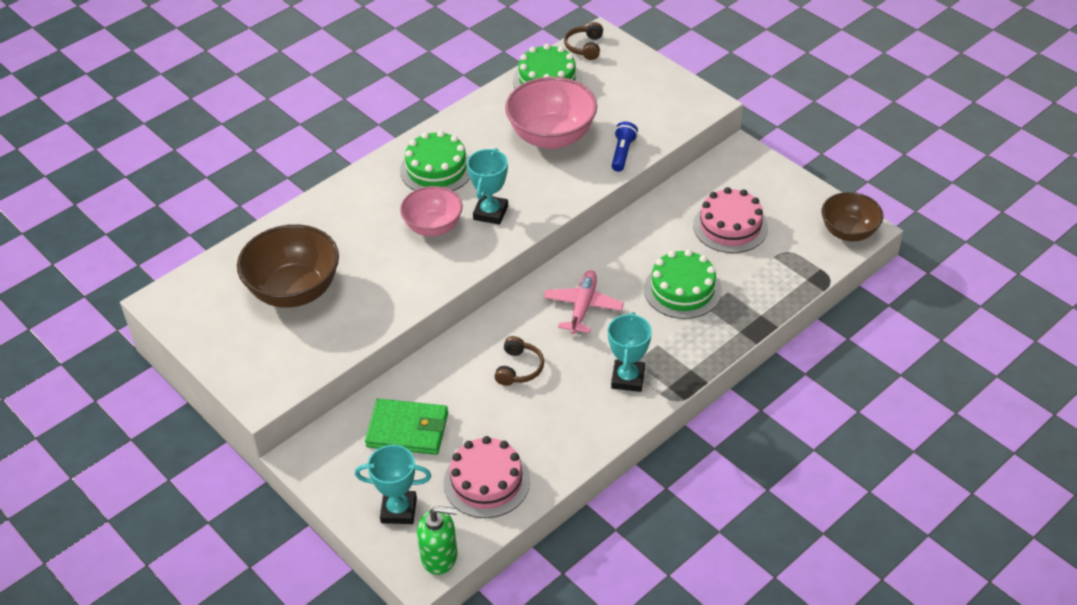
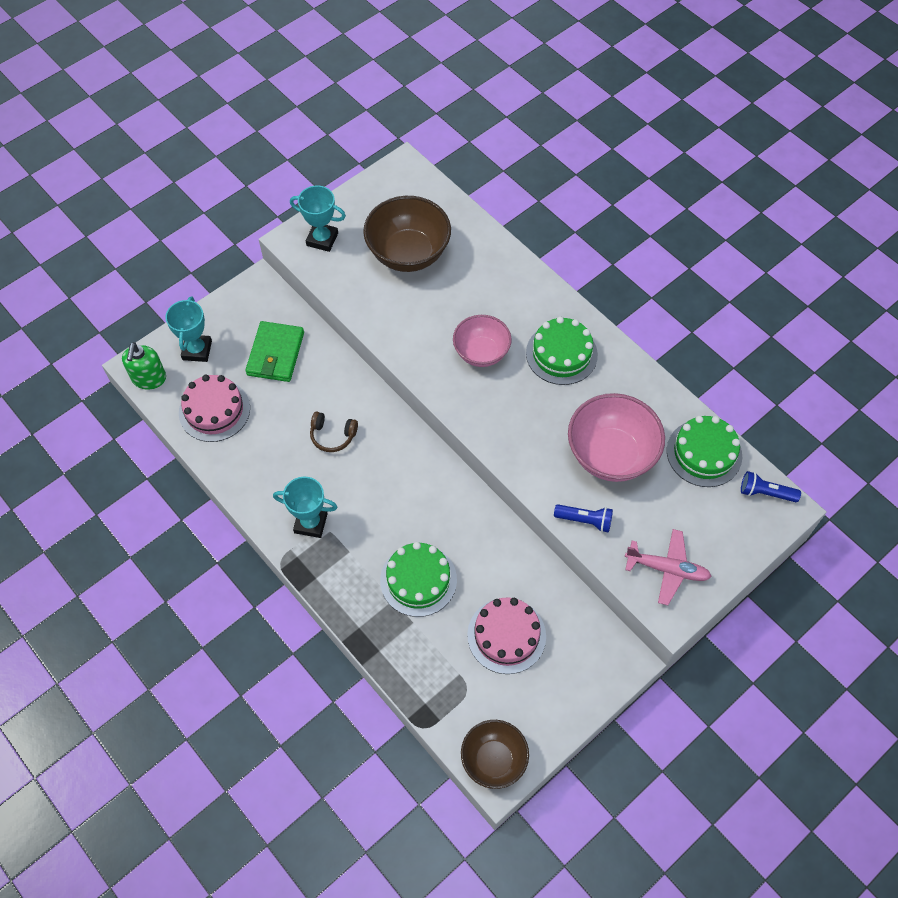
camera: 90 degrees right, 15 degrees up
(490, 213) = (498, 399): turquoise trophy -> turquoise trophy (322, 239)
(582, 307) = (402, 490): pink plane -> pink plane (667, 569)
(585, 47) = (765, 493): brown headphones -> blue flashlight

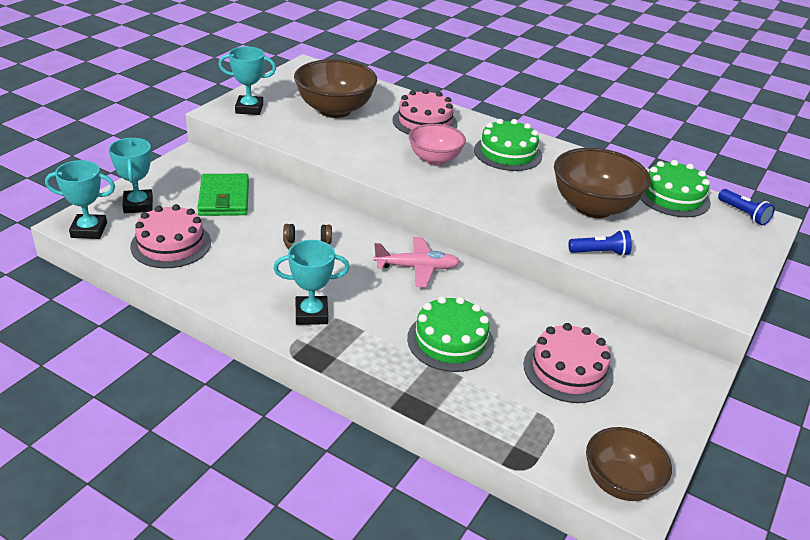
camera: 20 degrees left, 25 degrees down
(149, 378) = (89, 230): green soap dispenser -> turquoise trophy
(495, 287) = (424, 122): none -> pink cake
(611, 455) = (593, 207): pink bowl -> brown bowl
(667, 569) = (700, 275): pink plane -> pink plane (417, 268)
(765, 493) = (743, 214): blue flashlight -> blue flashlight turned 120 degrees counterclockwise

